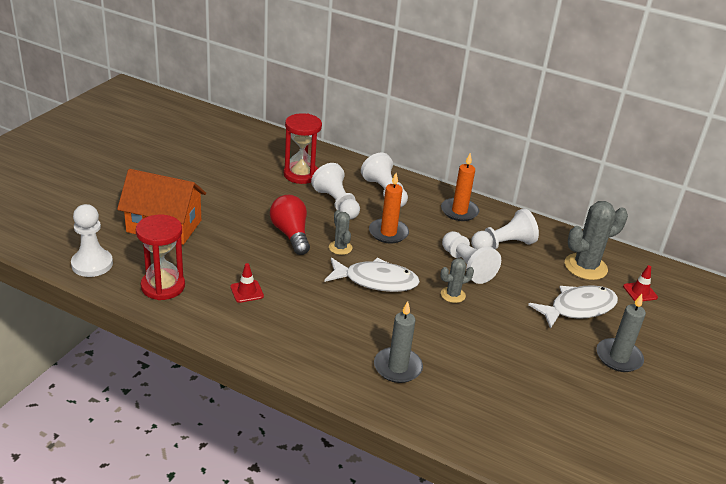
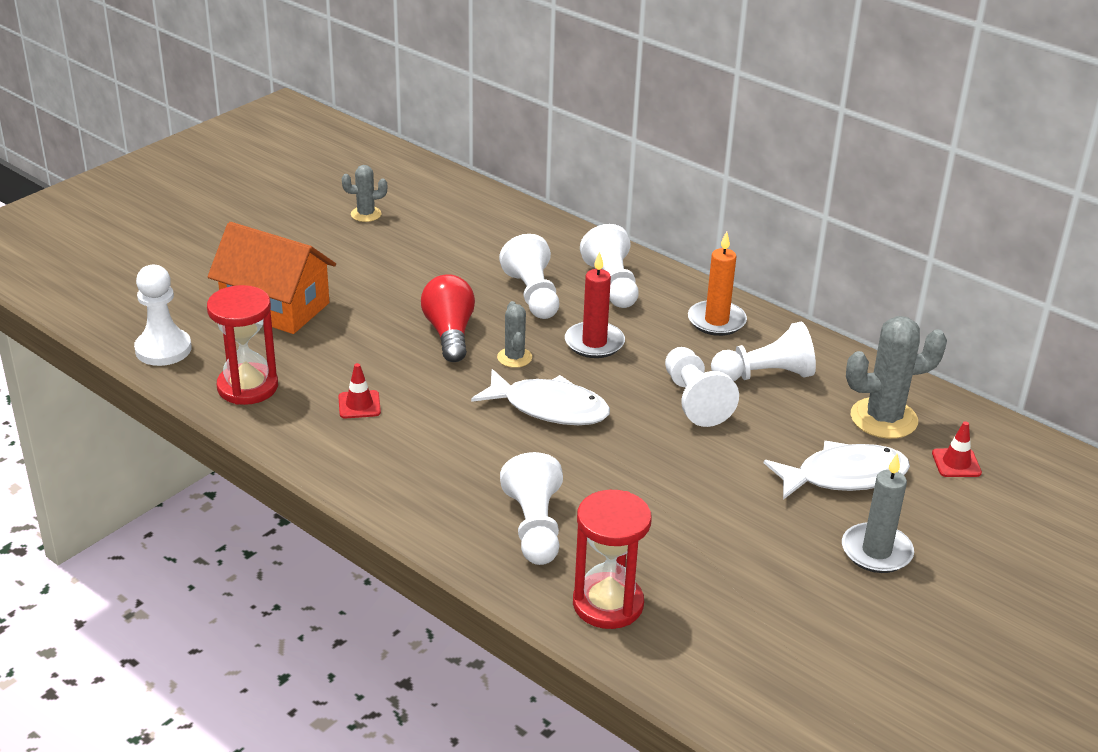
camera: 15 degrees right, 0 degrees up
(301, 174) = (495, 250): red hourglass -> red hourglass (608, 604)
(388, 233) = (594, 343): orange candle -> red candle
(397, 367) = (534, 527): grey candle -> white pawn
(453, 295) = (656, 438): grey cactus -> grey cactus (366, 214)

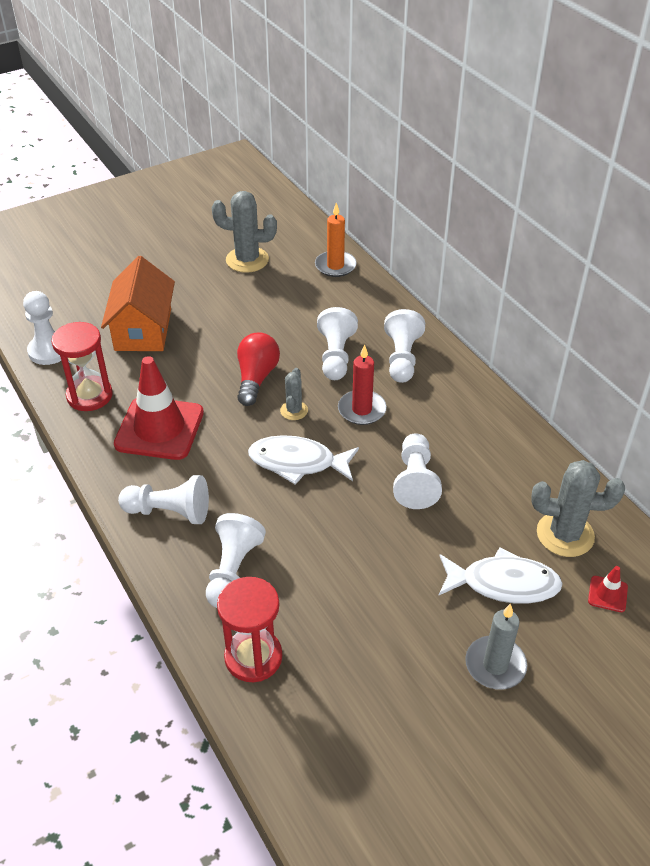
camera: 20 degrees right, 10 degrees up
(275, 307) = (143, 329): orange house -> orange house turned 45 degrees clockwise
(359, 405) = (159, 428): red traffic cone -> red traffic cone, size x2.41
(366, 214) = (247, 260): grey cactus -> grey cactus, size x1.83
(549, 408) = (297, 462): white fish -> white fish turned 150 degrees clockwise
(716, 321) = (469, 409): orange candle -> orange candle (335, 266)
(765, 375) = (484, 469): white pawn -> white pawn (169, 512)

